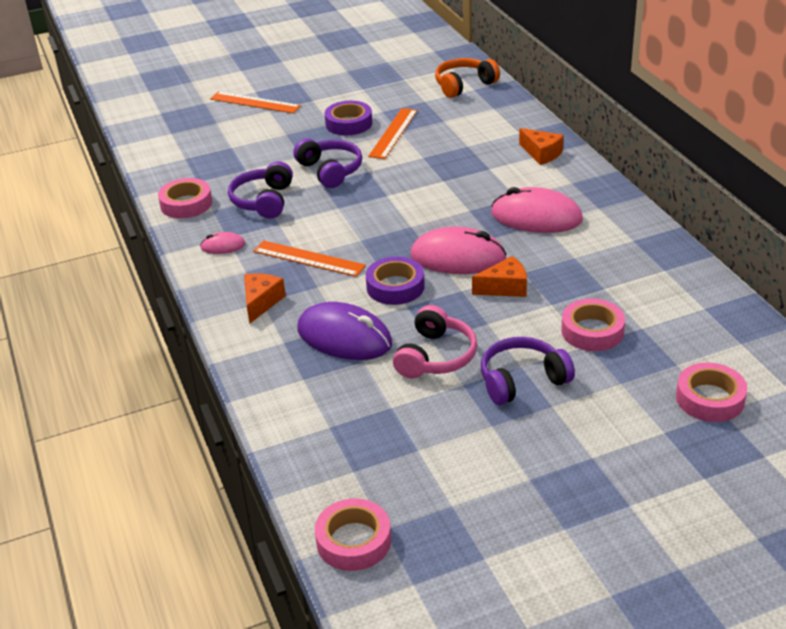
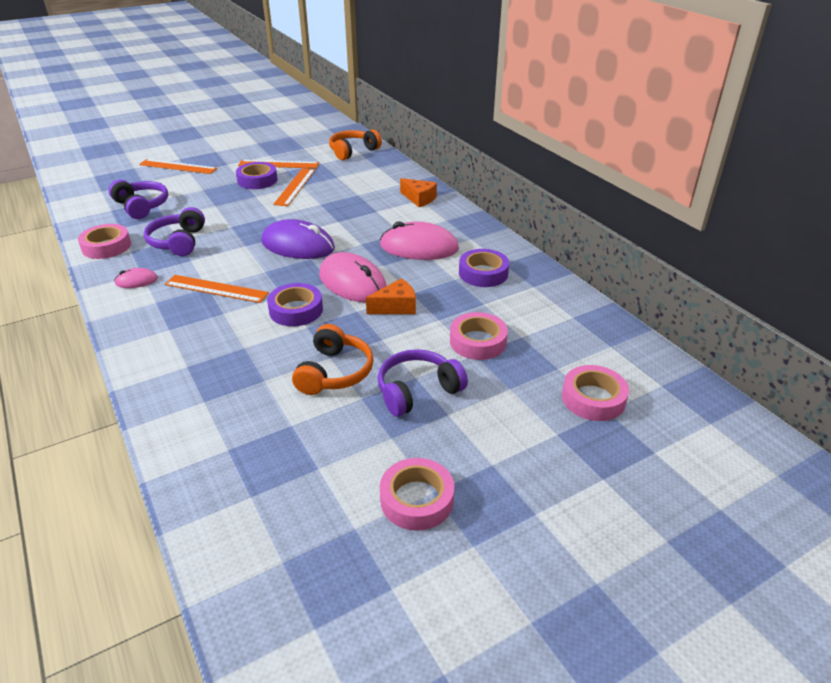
camera: 10 degrees left, 0 degrees up
(261, 302) = (168, 329): orange cheese -> none
(330, 171) = (240, 216): purple headphones -> purple headphones (141, 206)
(344, 337) = (246, 358): purple mouse -> purple mouse (298, 245)
(353, 541) = (248, 579): pink tape -> pink tape (417, 499)
(373, 102) = (278, 164): none -> orange ruler
(435, 356) = (334, 372): pink headphones -> orange headphones
(458, 257) = (352, 282): pink mouse -> pink mouse turned 45 degrees clockwise
(608, 252) = (483, 273): none -> purple tape

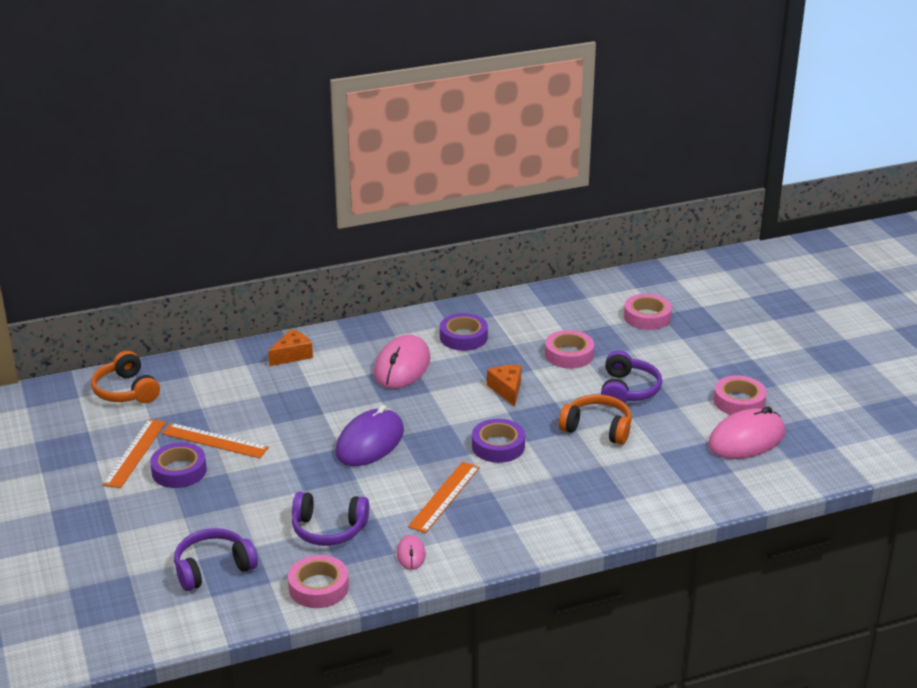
camera: 80 degrees left, 5 degrees down
(178, 166) = (90, 544): orange ruler -> none
(352, 282) = (458, 411): pink mouse -> pink mouse (746, 439)
(417, 391) = (627, 390): purple headphones -> purple headphones turned 150 degrees counterclockwise

